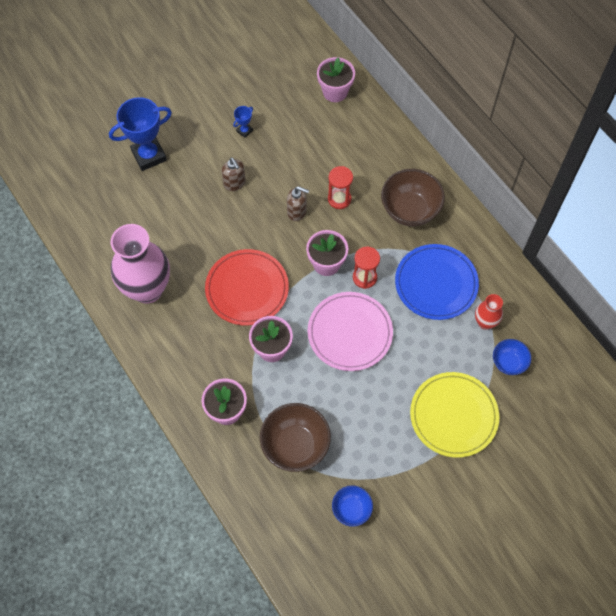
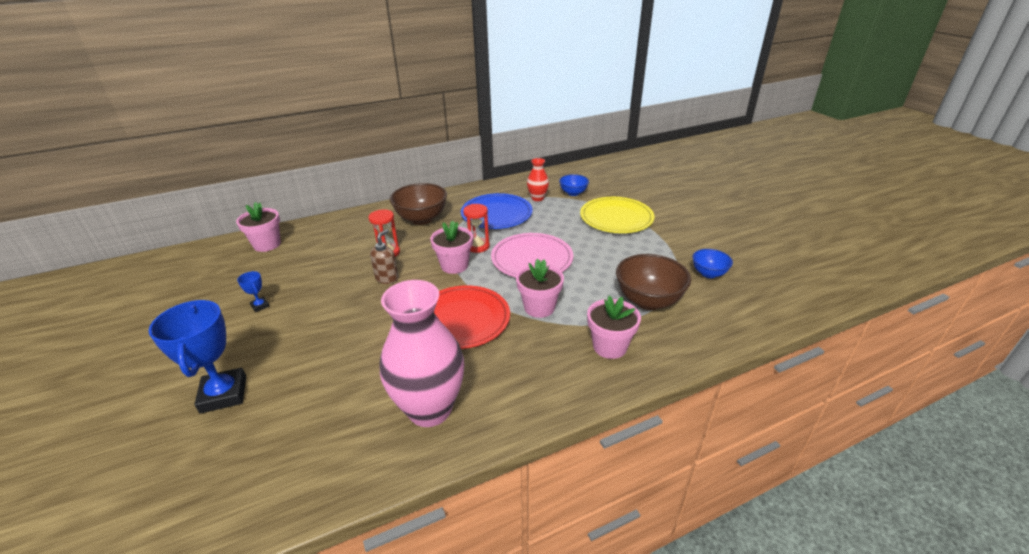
camera: 80 degrees left, 30 degrees down
(234, 183) = (323, 318): brown soap dispenser -> none

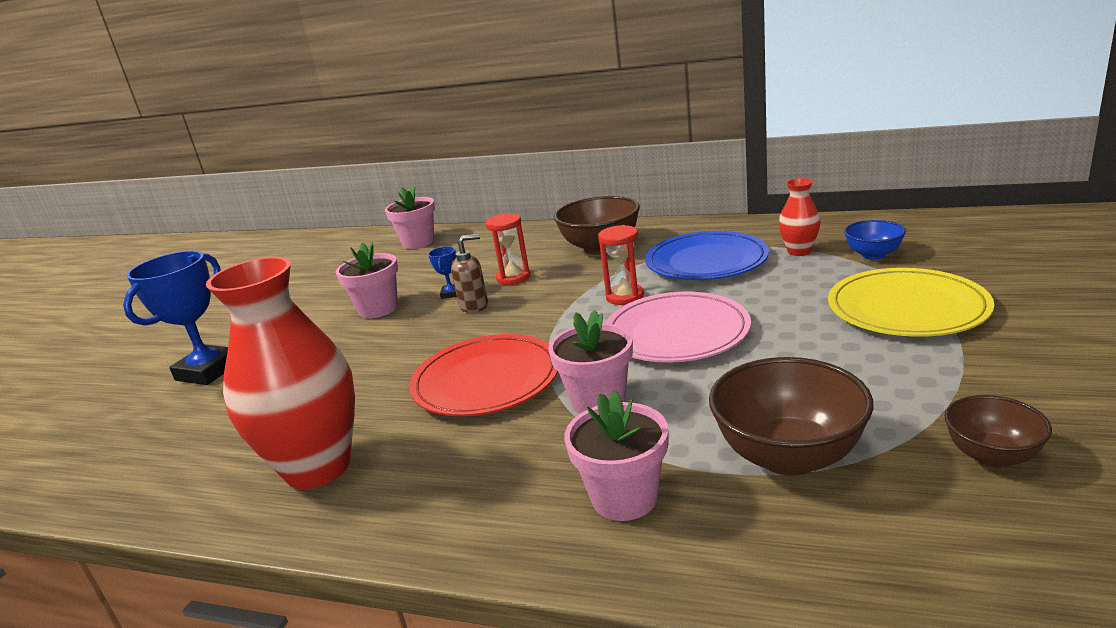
camera: 45 degrees right, 10 degrees down
(260, 306) = (336, 300): blue trophy -> blue trophy (451, 294)
(430, 409) = (318, 468): pink vase -> red vase
(454, 265) = (564, 312): pink flower pot -> pink flower pot (378, 309)
(708, 273) = (991, 456): blue bowl -> brown bowl

